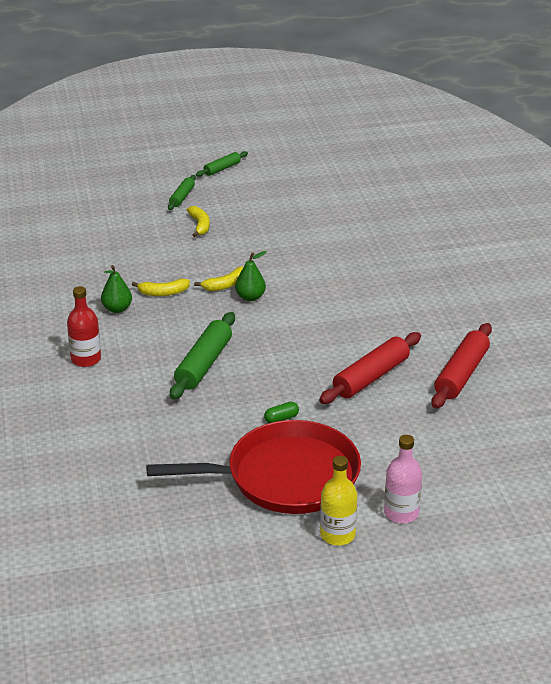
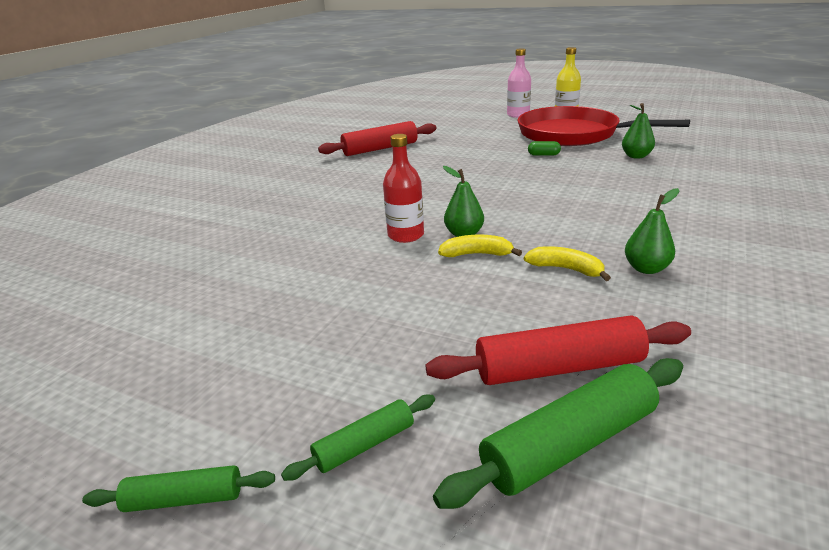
camera: 140 degrees left, 5 degrees down
(86, 359) = (714, 228): red bottle -> red bottle (406, 235)
(188, 447) = (636, 156): none -> green pear
(200, 225) = (409, 356): yellow banana -> none
(203, 364) = (577, 195): green rolling pin -> green rolling pin (570, 444)
(371, 377) = (444, 159): red rolling pin -> red rolling pin (559, 368)

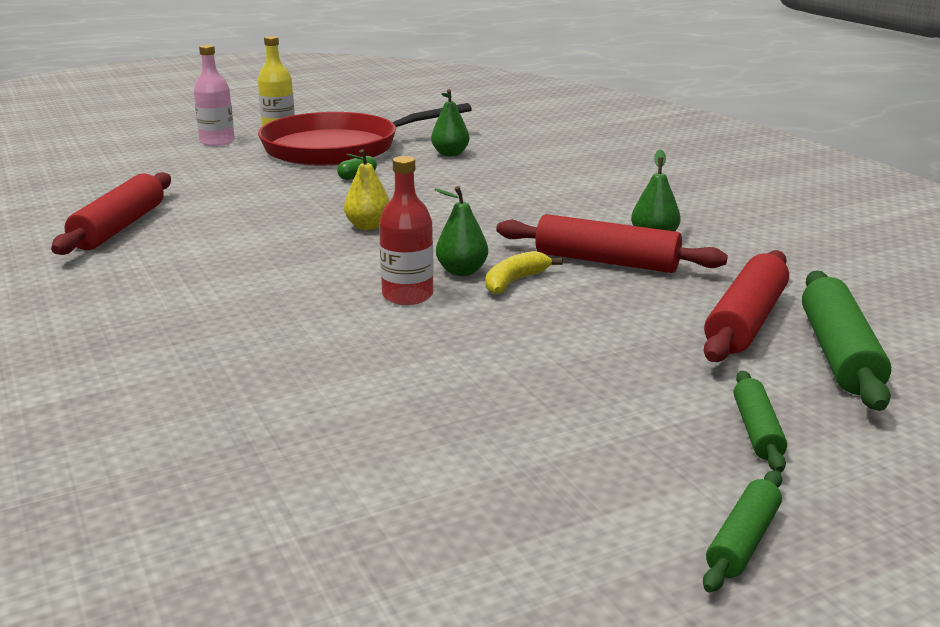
camera: 55 degrees left, 5 degrees down
(480, 187) = (368, 226): none -> yellow pear
(566, 269) = (606, 261): yellow banana -> red rolling pin

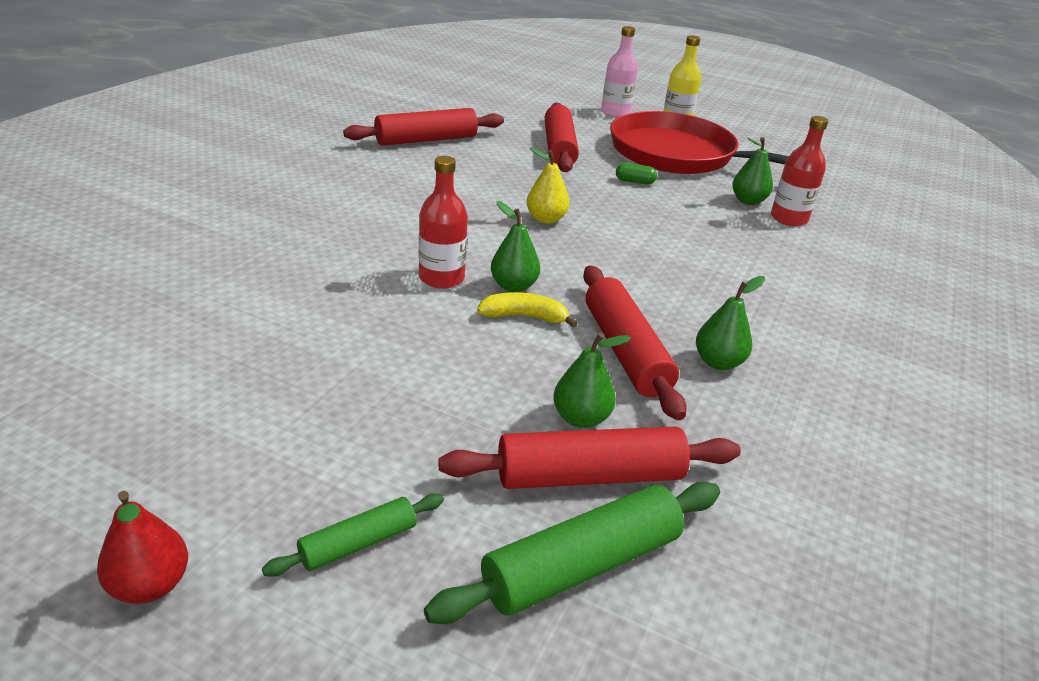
camera: 50 degrees right, 10 degrees up
(246, 182) = (559, 148): none -> red rolling pin
(495, 152) = (788, 218): none -> red bottle
(675, 303) = (581, 418): none -> green pear
(743, 541) = (150, 585): green rolling pin -> red pear

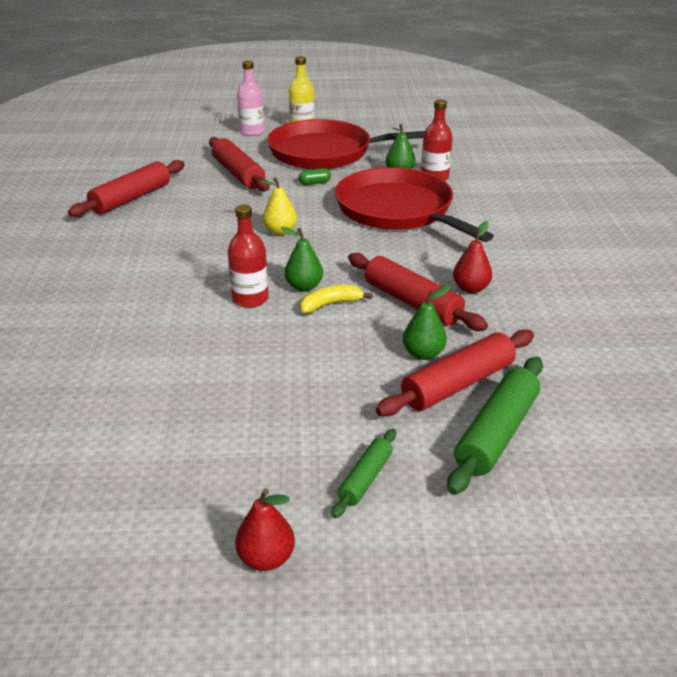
camera: 25 degrees left, 0 degrees up
(707, 241) = (398, 210): none -> red pan
(718, 362) = (471, 288): green pear -> red pear

